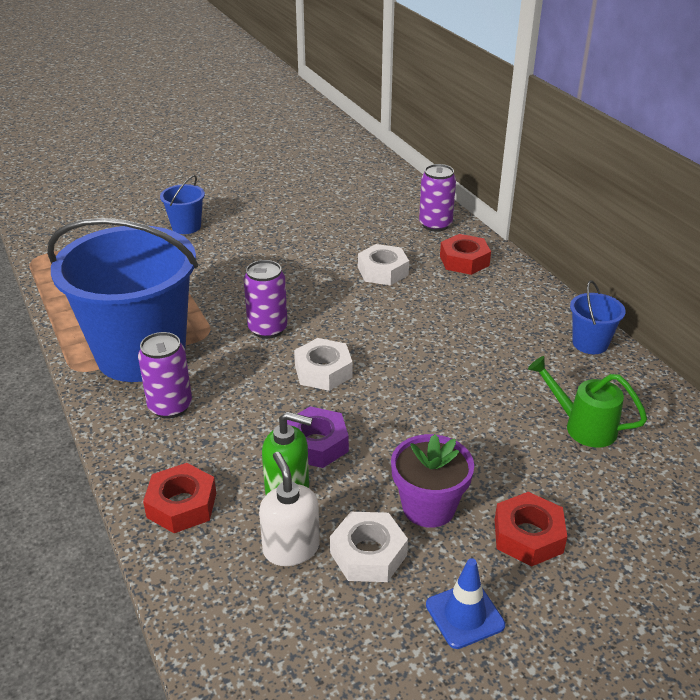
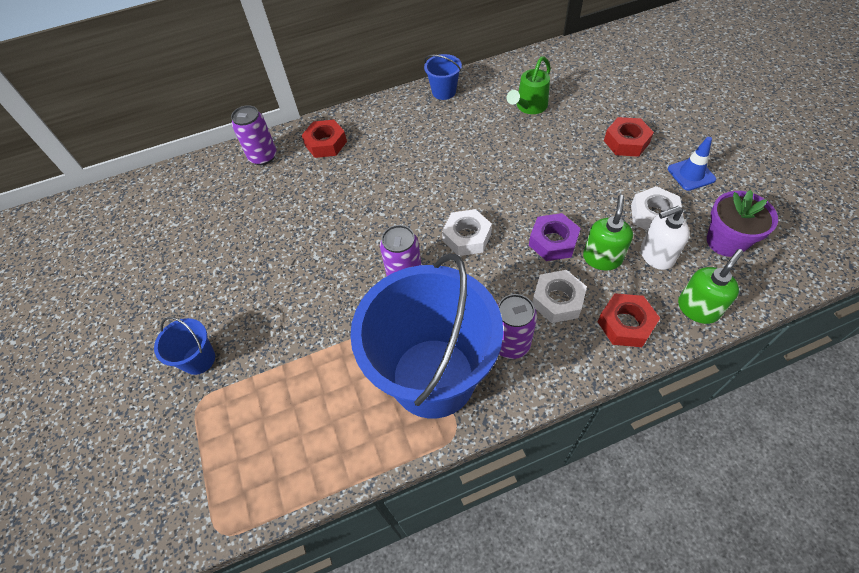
camera: 80 degrees left, 20 degrees up
(196, 583) = (698, 308): none -> green soap dispenser
(383, 271) = (329, 195): white nut -> white nut (557, 300)
(428, 507) = (609, 184): purple flower pot -> purple flower pot (726, 241)

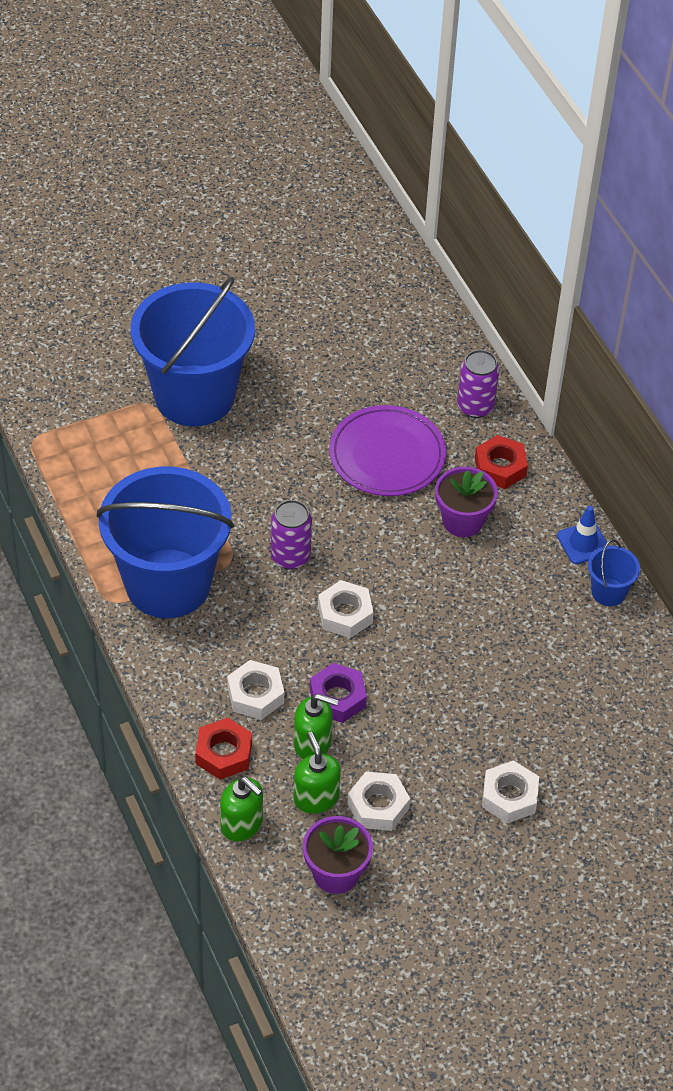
camera: 80 degrees right, 5 degrees down
(199, 359) = (194, 396): blue bucket -> blue bucket, size x2.47
(301, 210) = (387, 455): none -> purple plate
(375, 164) = (462, 521): none -> purple flower pot
(510, 344) = (203, 649): purple can -> none
(529, 107) = (579, 691): green watering can -> none
(626, 142) = (509, 797): red nut -> white nut
(656, 255) = (316, 798): white soap dispenser -> green soap dispenser
(691, 174) = (449, 860): blue traffic cone -> blue traffic cone (583, 543)

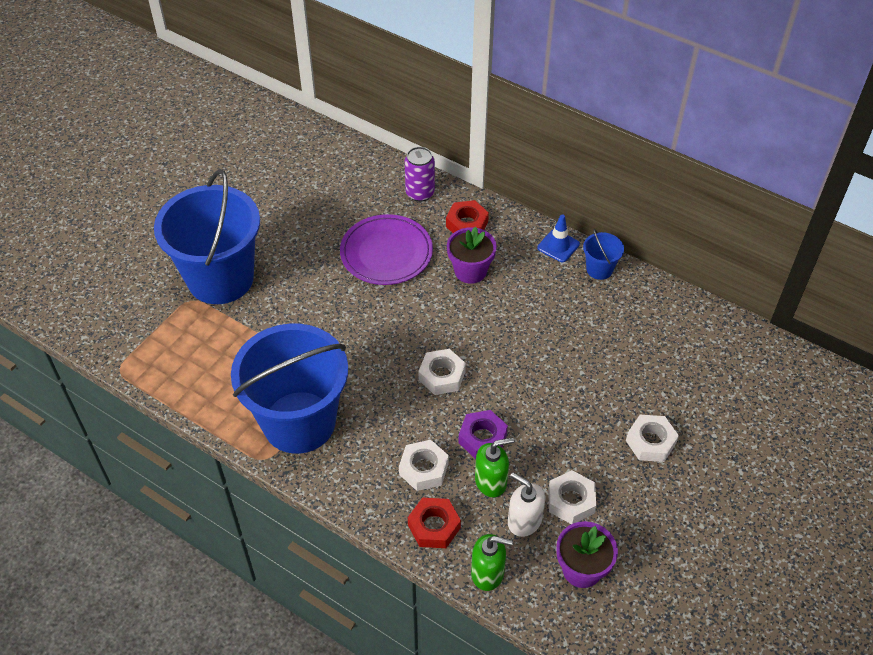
camera: 30 degrees left, 0 degrees up
(290, 557) = (373, 356): purple can -> none
(316, 798) = (524, 521): green soap dispenser -> white soap dispenser

